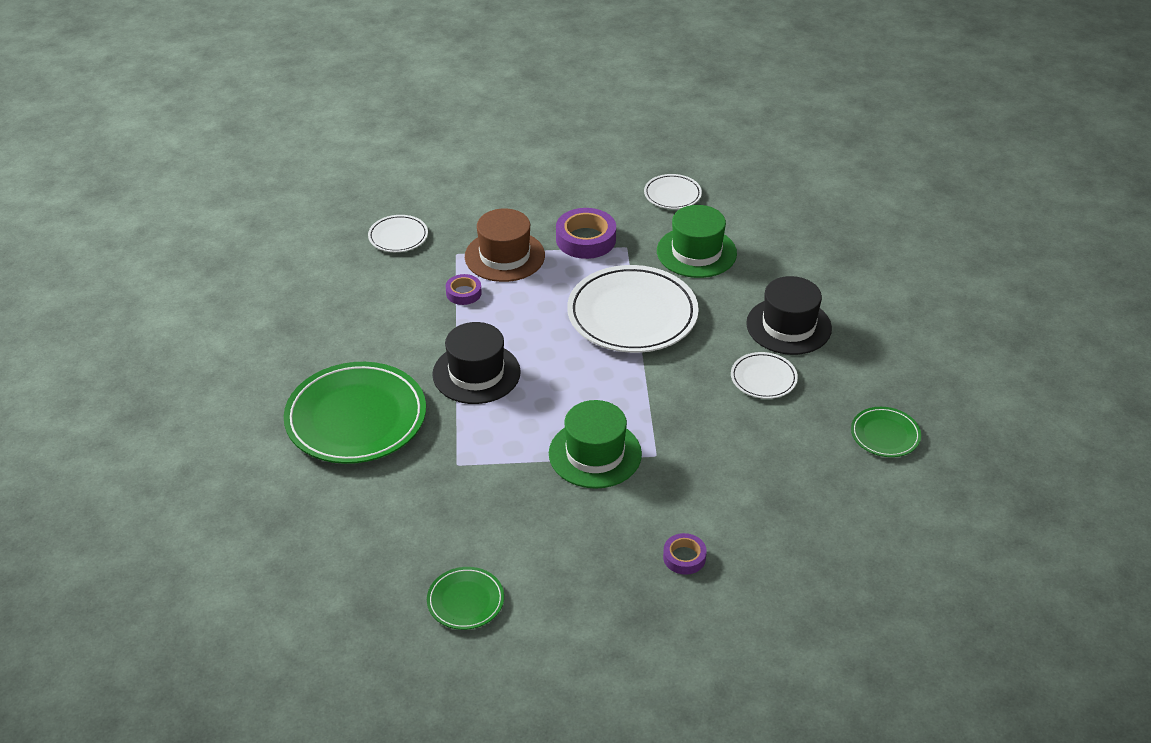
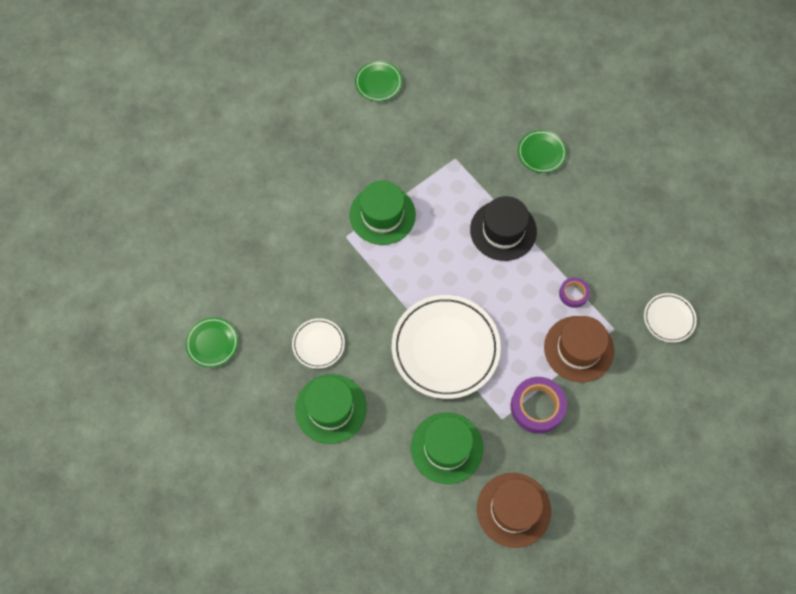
camera: 145 degrees right, 25 degrees up
(356, 418) = (541, 153): green plate -> green plate, size x0.49
(672, 194) = (513, 509): white plate -> brown hat
(684, 557) = (282, 176): purple tape -> none
(788, 326) = (330, 408): black hat -> green hat

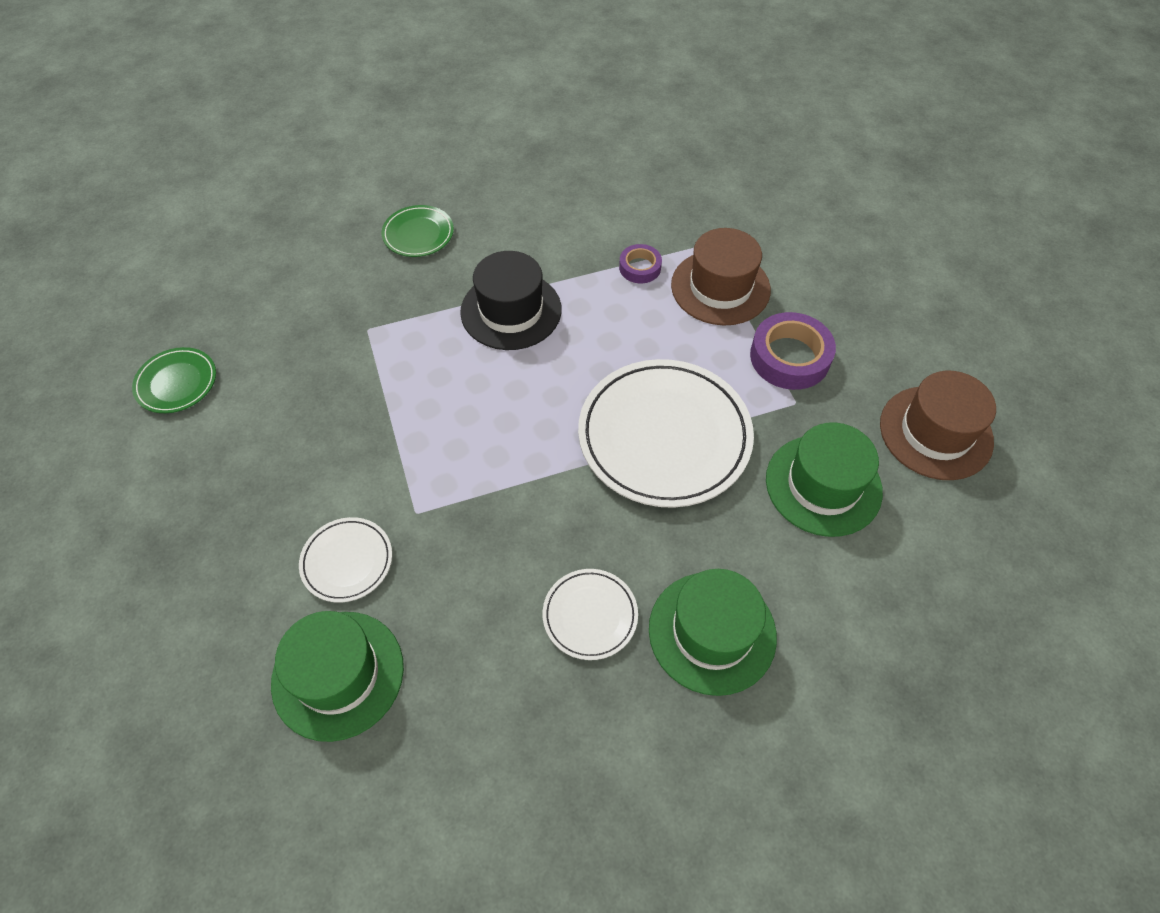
camera: 70 degrees left, 10 degrees down
(212, 343) = (515, 808): green plate -> none
(382, 215) = (406, 449): green hat -> green hat (338, 674)
(669, 319) = (711, 191): white plate -> white plate (347, 561)

